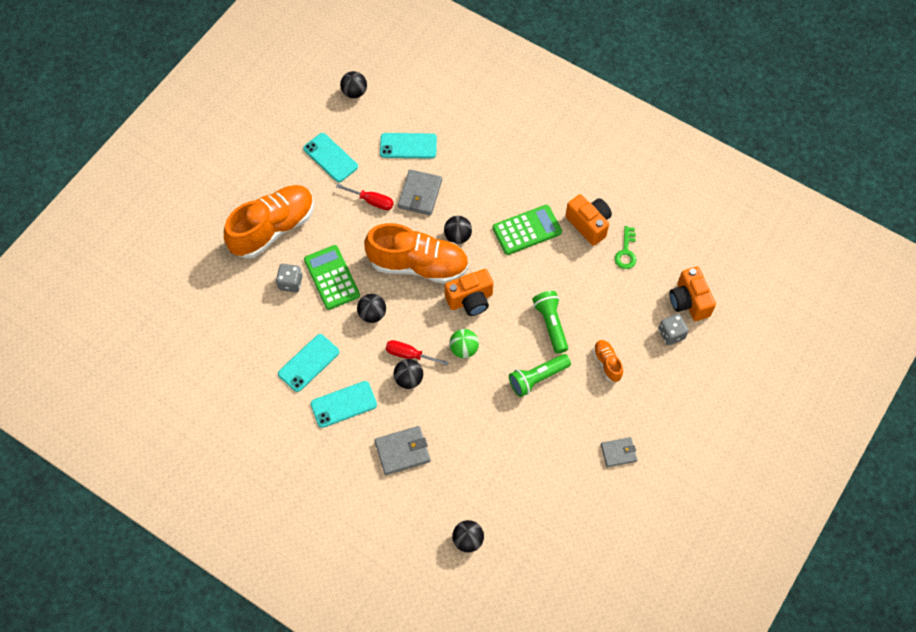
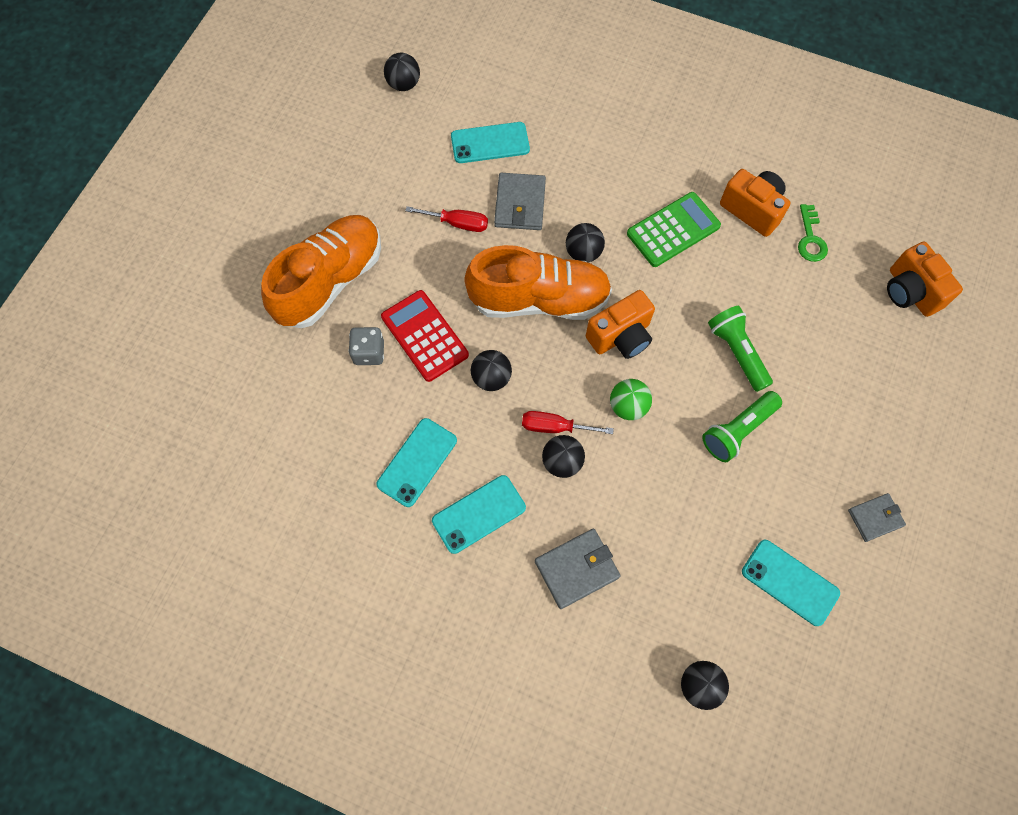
camera: 10 degrees left, 5 degrees up
(330, 158) = (389, 174): turquoise phone -> turquoise phone (790, 582)
(332, 277) = (425, 336): green calculator -> red calculator
(607, 363) = (826, 394): orange shoe -> none
(671, 334) = (899, 339): grey dice -> none

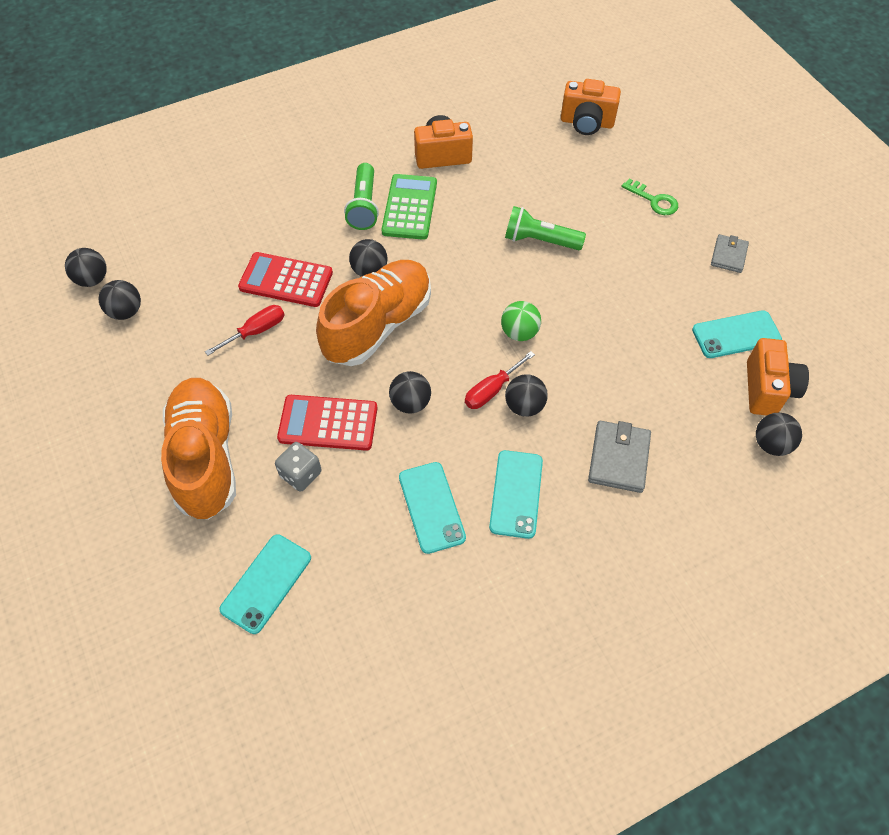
camera: 50 degrees left, 10 degrees down
(397, 128) = (126, 311): none -> black ball
(490, 143) = (213, 262): turquoise phone -> turquoise phone (266, 583)
(520, 204) = (286, 280): grey wallet -> red calculator
(621, 336) = (460, 297): orange camera -> orange camera (767, 389)
(738, 430) = (599, 282): green flashlight -> green flashlight (364, 206)
(810, 238) = (496, 142): green key -> green key (654, 200)

